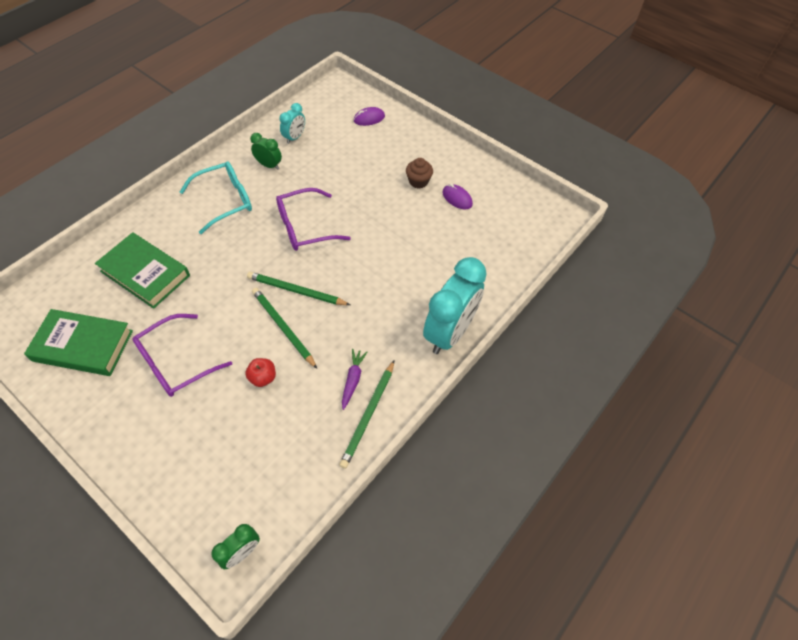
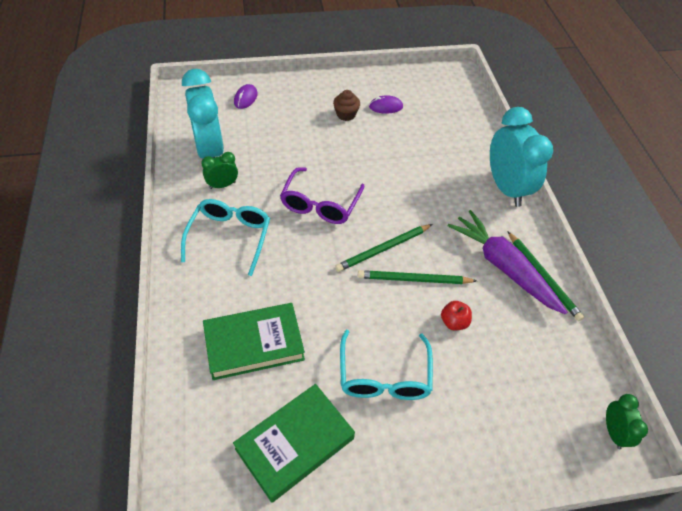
camera: 50 degrees left, 5 degrees down
(176, 362) = (384, 375): purple glasses -> turquoise glasses
(294, 137) = (210, 151): turquoise clock -> turquoise clock, size x2.10
(353, 380) = (503, 267): purple carrot -> purple carrot, size x2.21

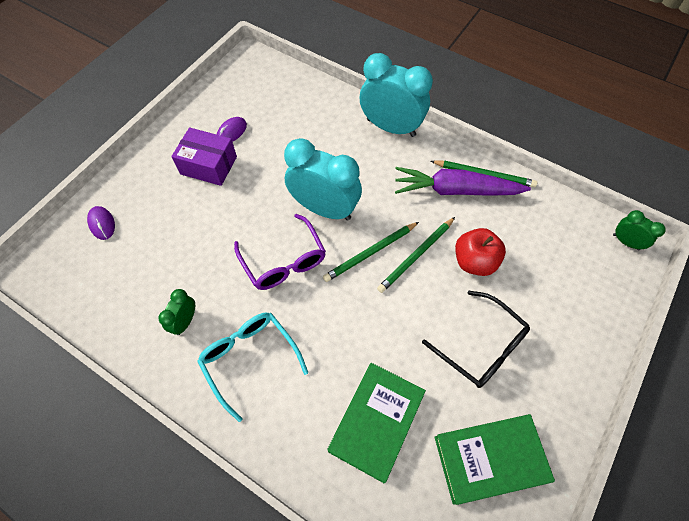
camera: 45 degrees left, 10 degrees up
(210, 151) = (133, 302): turquoise clock -> turquoise clock (324, 209)
(295, 443) = (489, 459): green book -> green book turned 75 degrees clockwise
(346, 114) = (209, 165): brown cupcake -> purple box
(383, 249) = (370, 253): green pencil -> green pencil turned 45 degrees clockwise
(384, 375) = (480, 346): turquoise glasses -> black glasses
(454, 322) = (474, 261): red apple -> red apple, size x1.68

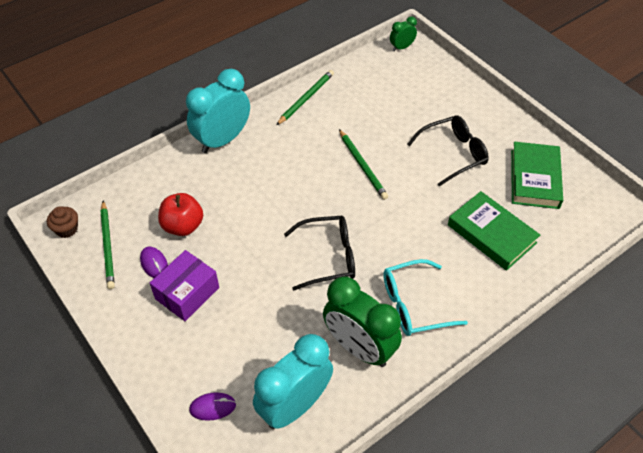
camera: 70 degrees left, 10 degrees down
(185, 321) = (359, 348): green clock -> green clock, size x2.10
(247, 65) = (67, 229): none -> brown cupcake
(283, 260) = (327, 257): purple glasses -> black glasses
(324, 209) = (287, 213): turquoise clock -> turquoise clock (294, 405)
(370, 253) = (347, 194): green pencil -> green pencil (108, 246)
(455, 190) = (312, 121): purple carrot -> none
(474, 261) = (382, 133): red apple -> red apple (183, 226)

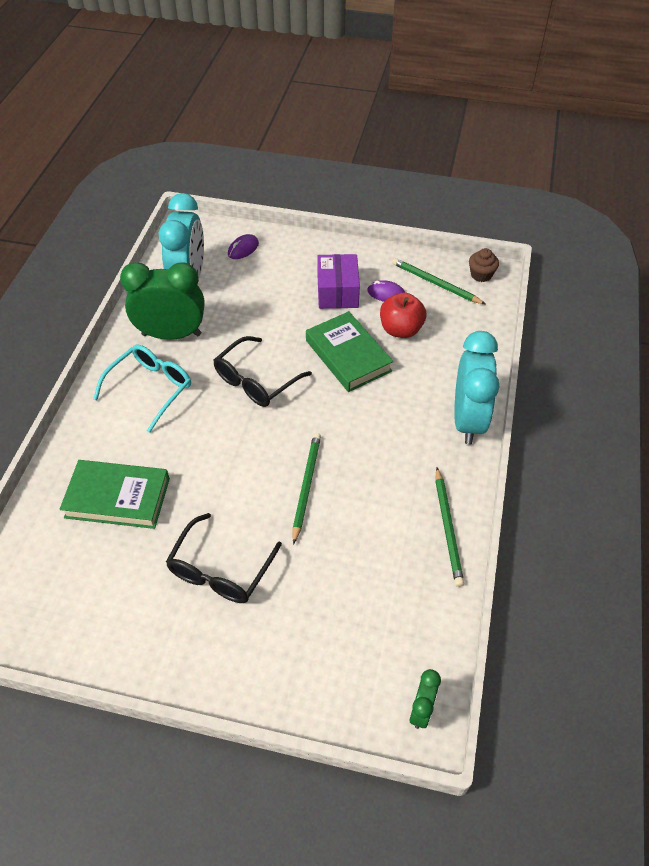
camera: 140 degrees right, 0 degrees up
(362, 166) = (306, 486): green pencil -> green pencil turned 75 degrees clockwise
(534, 179) = (104, 601): green book -> green book (348, 355)

